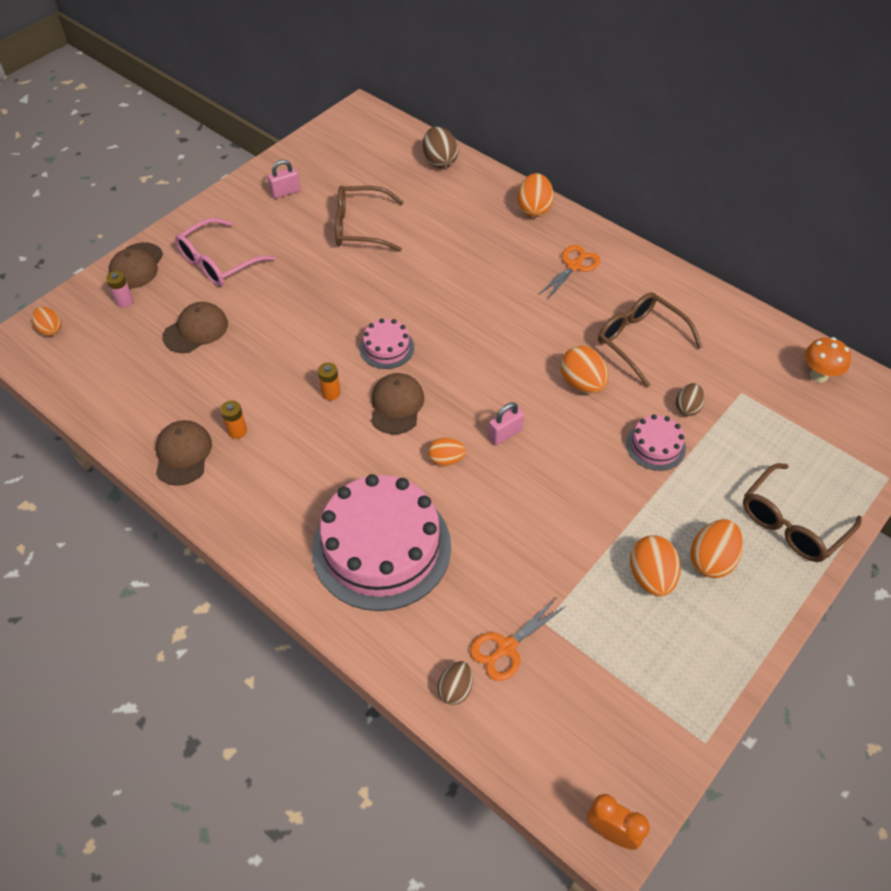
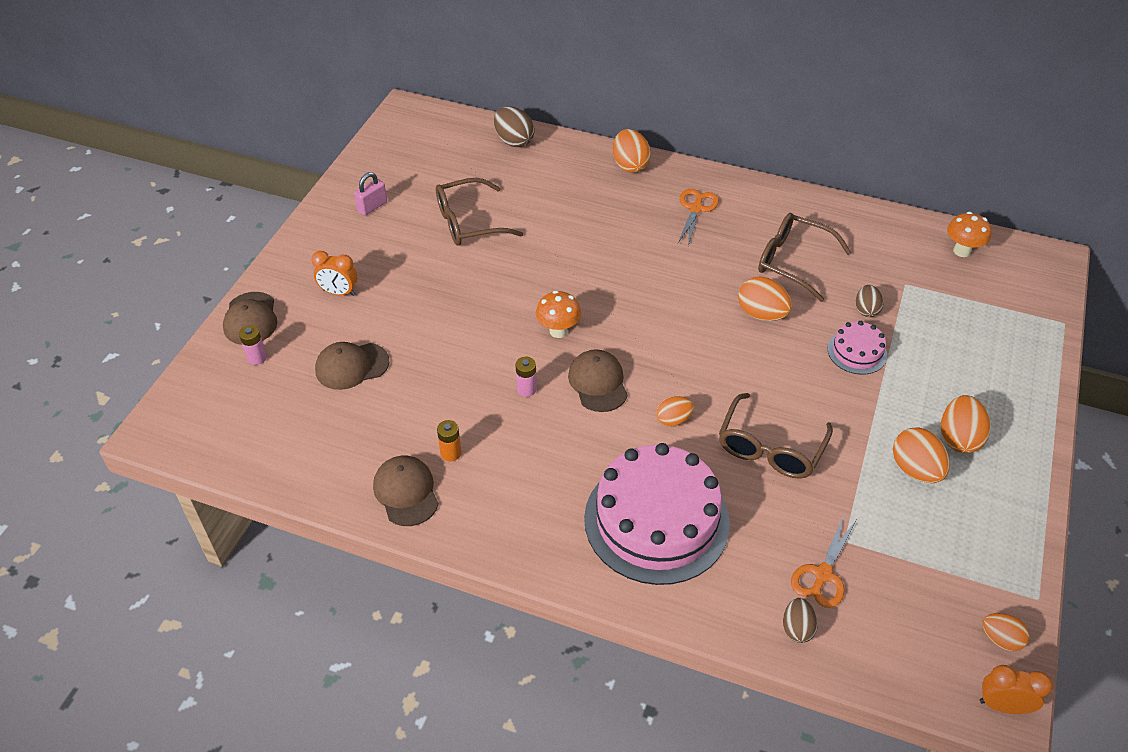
camera: 20 degrees left, 5 degrees down
(50, 329) = (189, 408): orange egg -> orange egg (1000, 639)
(196, 330) = (352, 366): brown cap -> brown cap turned 135 degrees counterclockwise
(219, 262) = (339, 292): pink glasses -> orange clock
(331, 393) = (526, 389): orange battery -> pink battery
(386, 348) = (558, 331): pink cake -> orange mushroom
(505, 434) = (716, 380): pink padlock -> none
(792, 522) = (1008, 385): brown glasses -> brown glasses (770, 447)

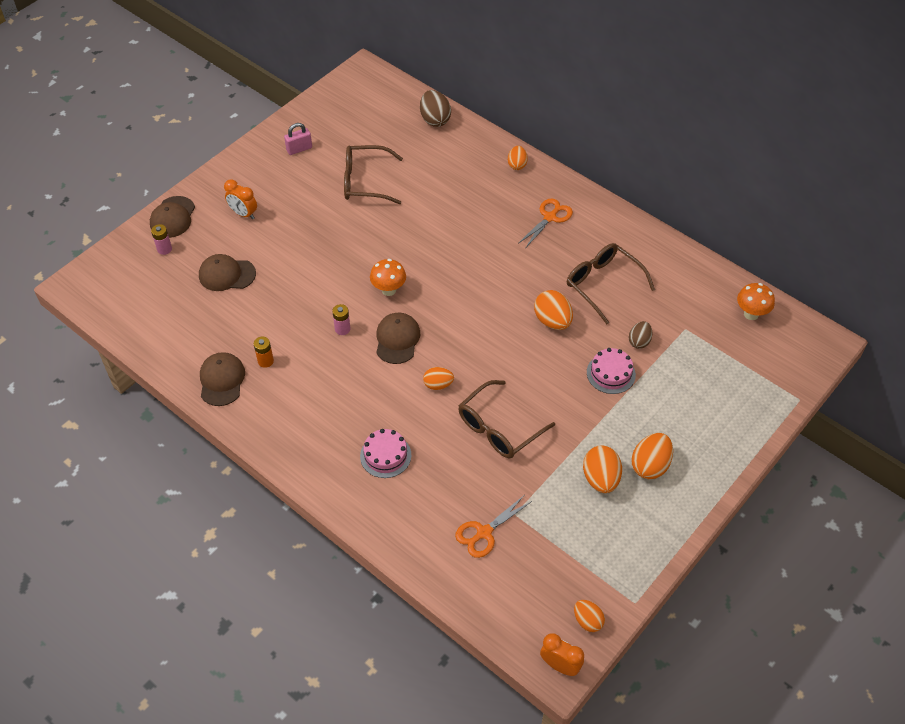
camera: 20 degrees right, 5 degrees up
(630, 165) = (517, 165): orange egg -> orange egg, size x0.64
(656, 520) = (385, 455): pink cake -> pink cake, size x0.46
(797, 628) = (443, 564): brown egg -> none

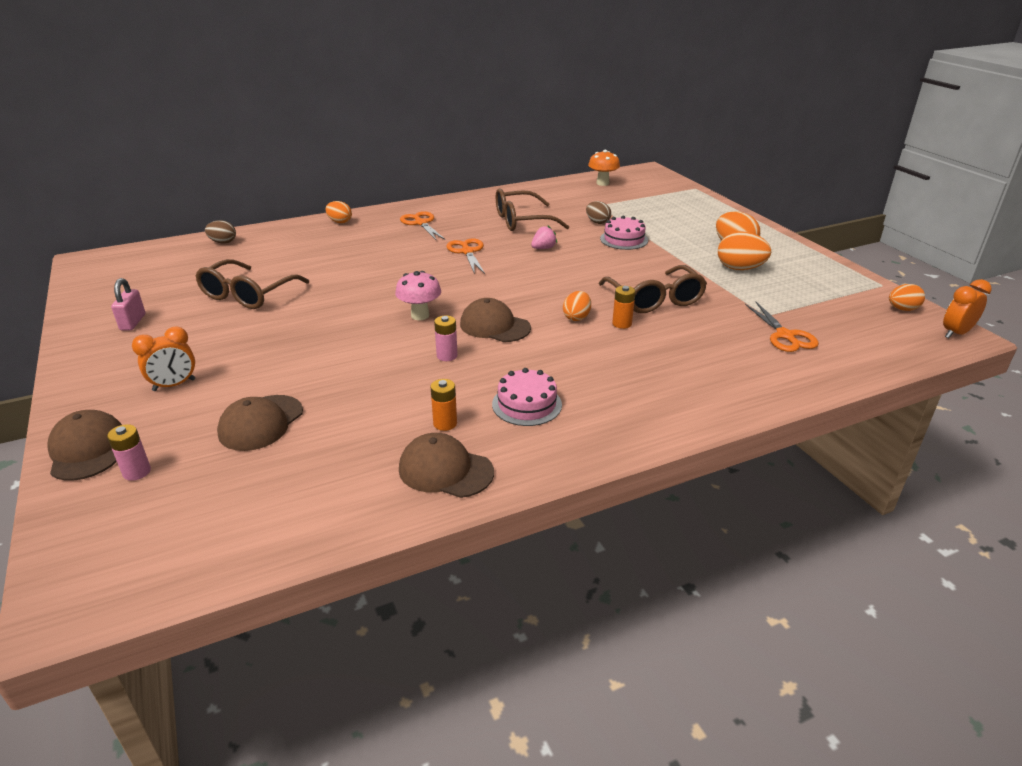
camera: 65 degrees left, 20 degrees down
(172, 217) = (87, 449): brown cap -> brown cap turned 150 degrees counterclockwise
(385, 455) = (655, 369): pink cake -> pink cake (527, 404)
(389, 290) = (420, 315): orange mushroom -> pink mushroom
(435, 119) = (223, 242): brown egg -> brown egg, size x0.64
(444, 417) = (622, 324): none -> orange battery
(512, 272) = (467, 252): none -> orange scissors
(552, 321) = (543, 248): orange egg -> pink strawberry

